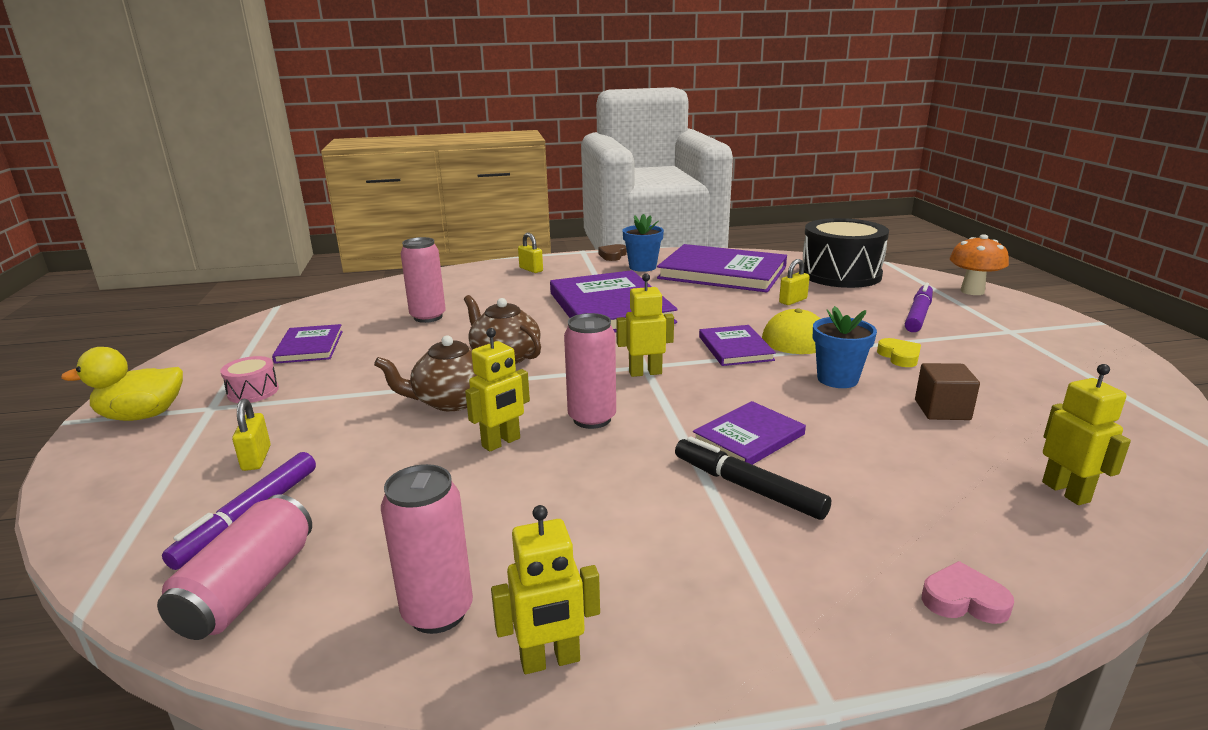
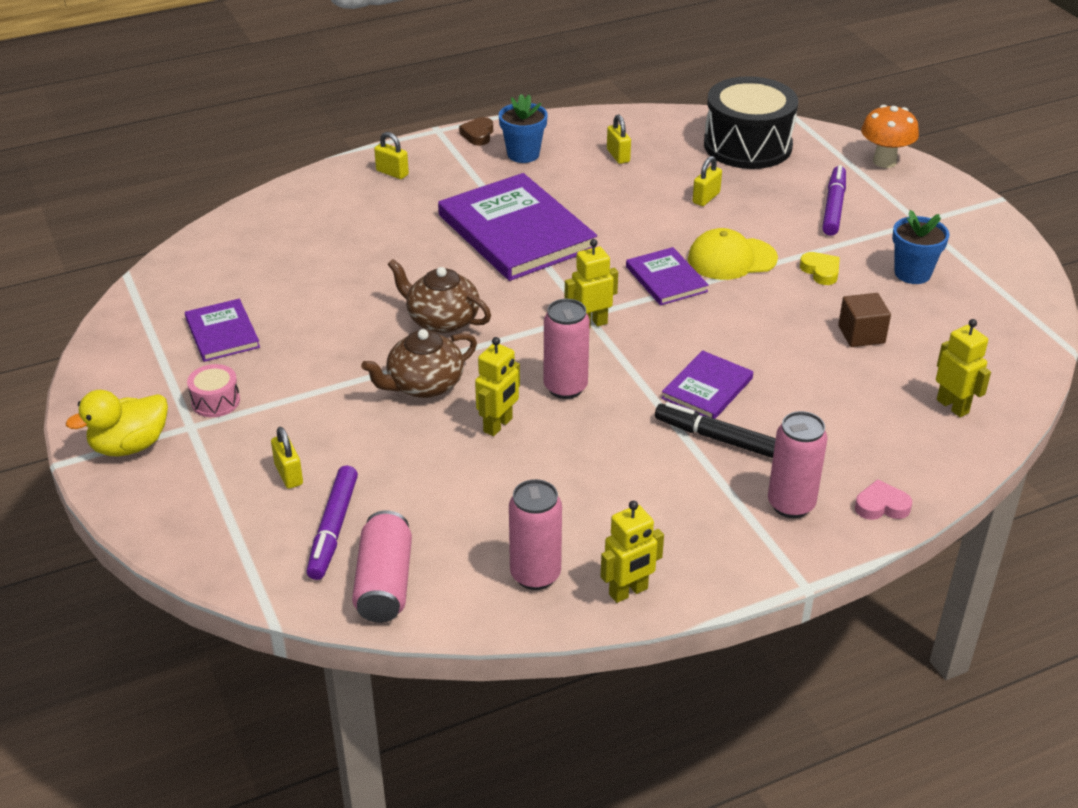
camera: 15 degrees left, 15 degrees up
(428, 317) = (321, 271): pink can -> pink can (791, 504)
(722, 273) = (618, 156): purple book -> yellow padlock
(837, 379) = (769, 309): blue flower pot -> blue flower pot (912, 273)

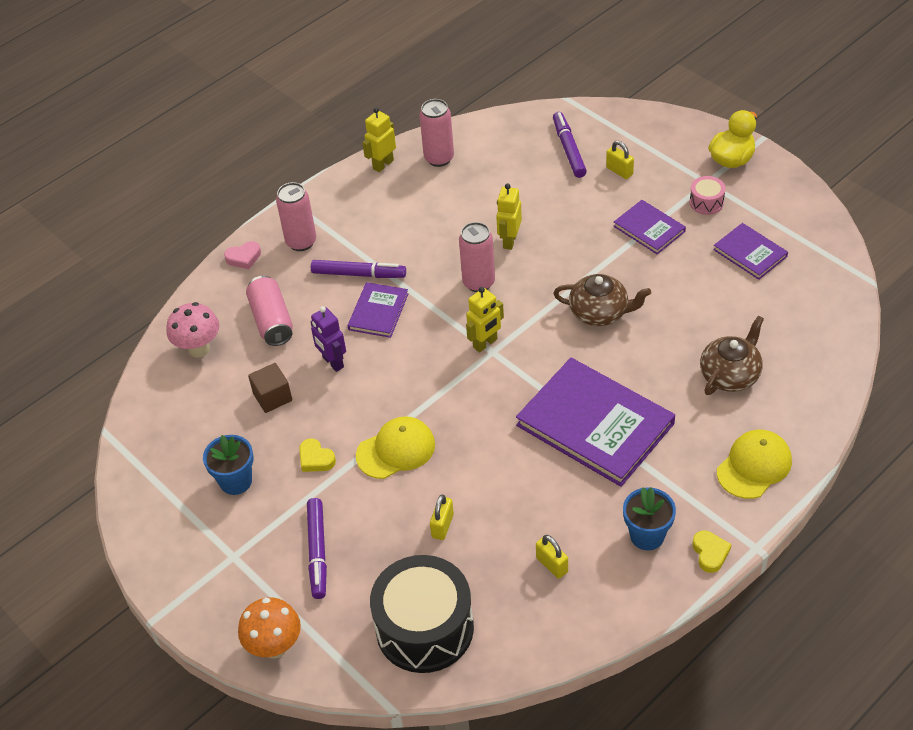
camera: 165 degrees right, 10 degrees up
(384, 583) = (520, 131): pink can -> pink can (272, 321)
(392, 173) = (754, 466): yellow padlock -> yellow cap
(424, 385) = (577, 255): brown teapot -> brown teapot (730, 375)
(478, 135) = (710, 553): brown heart -> yellow heart
(666, 279) = (444, 408): purple book -> purple book (649, 229)
(719, 439) = (359, 274): black marker -> purple marker
(780, 350) = (332, 362): none -> purple robot
(952, 406) = (199, 349): yellow robot -> pink mushroom

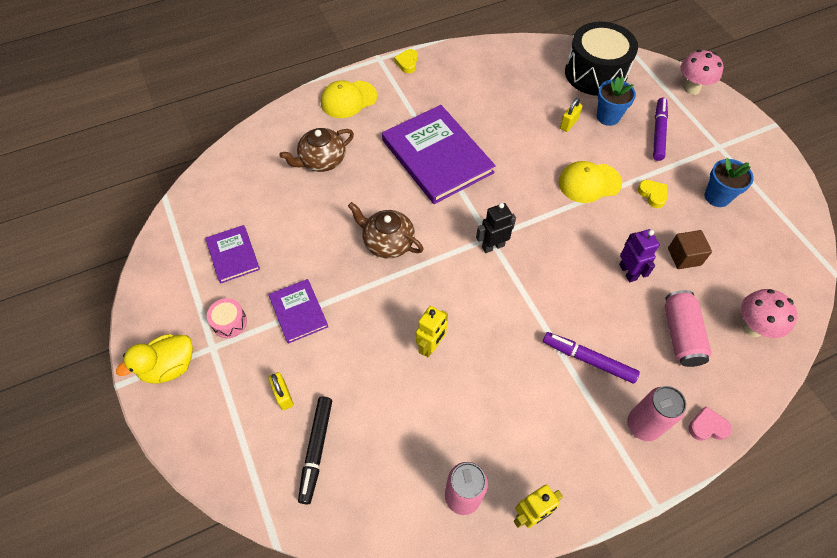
camera: 165 degrees left, 10 degrees up
(275, 647) = (691, 89): orange mushroom -> pink mushroom
(378, 312) = (578, 309): purple book -> none
(478, 282) = (477, 309): pink can -> none
(485, 343) = (493, 246): yellow robot -> black robot
(552, 565) = (505, 83): yellow padlock -> none
(568, 149) = (316, 450): purple marker -> black marker
(647, 535) = (439, 82): blue flower pot -> blue flower pot (608, 117)

